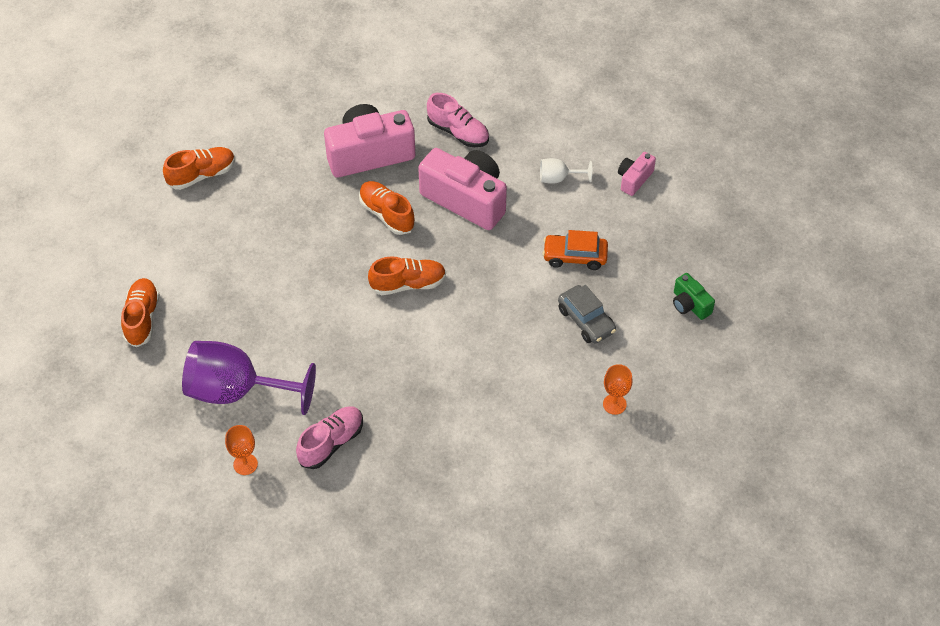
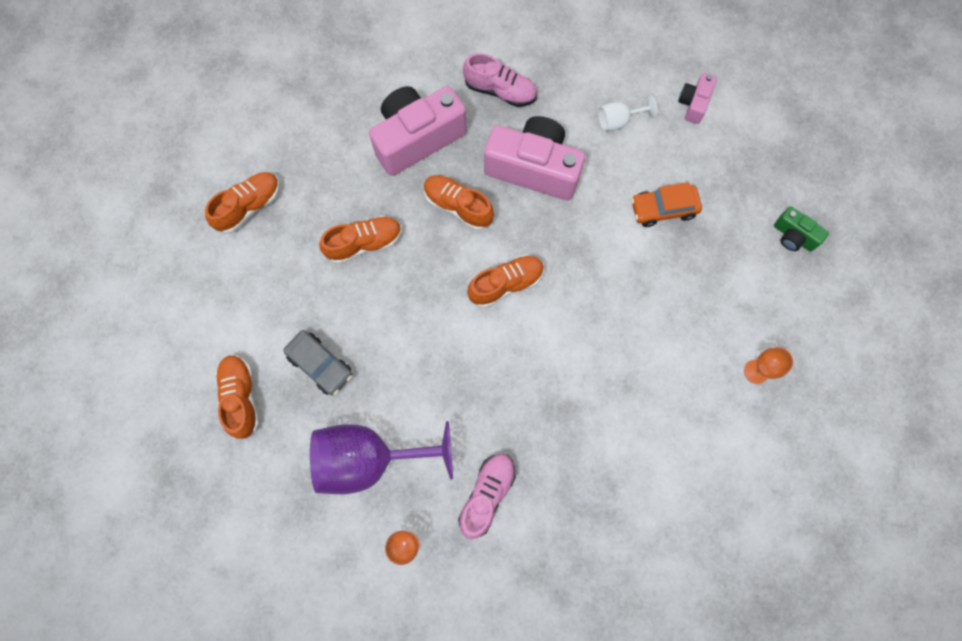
camera: 15 degrees left, 20 degrees up
(293, 225) = (364, 243): none -> orange shoe
(586, 320) = (698, 281): grey car -> grey car (320, 365)

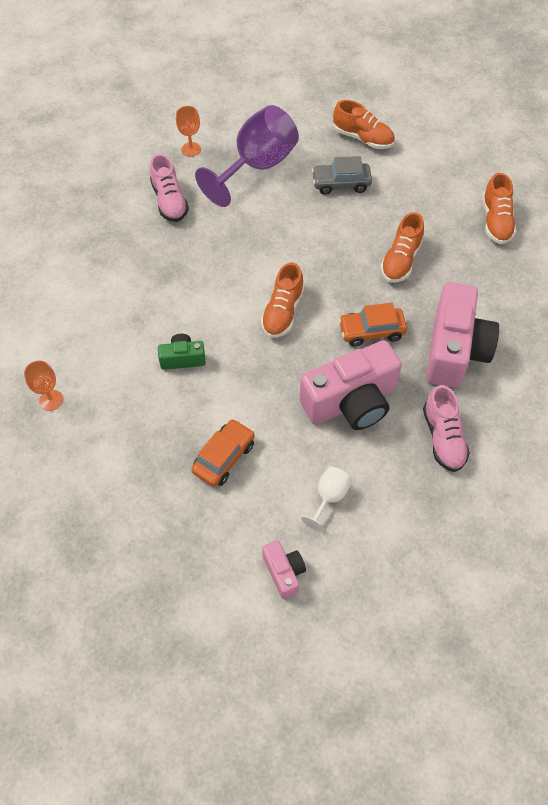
camera: 135 degrees right, 15 degrees down
(458, 206) = (371, 331): orange shoe -> orange car
(500, 91) = (443, 438): pink shoe -> pink shoe turned 75 degrees counterclockwise
(793, 236) = (99, 527): green camera -> green camera (182, 358)

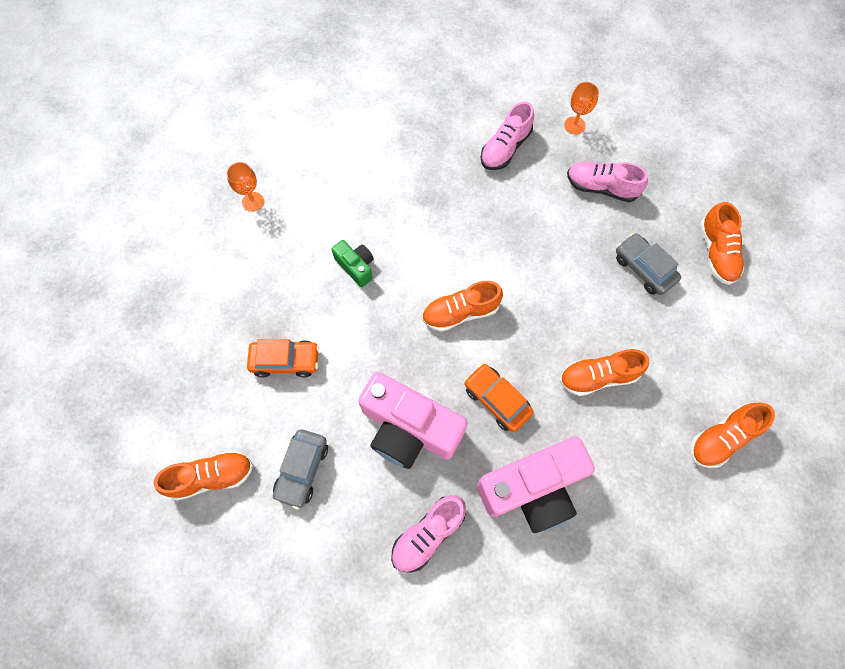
camera: 55 degrees right, 10 degrees up
(256, 167) = (601, 187): purple goblet -> pink shoe
(284, 572) = (211, 476): pink camera -> orange shoe
(329, 497) = (302, 469): white goblet -> grey car

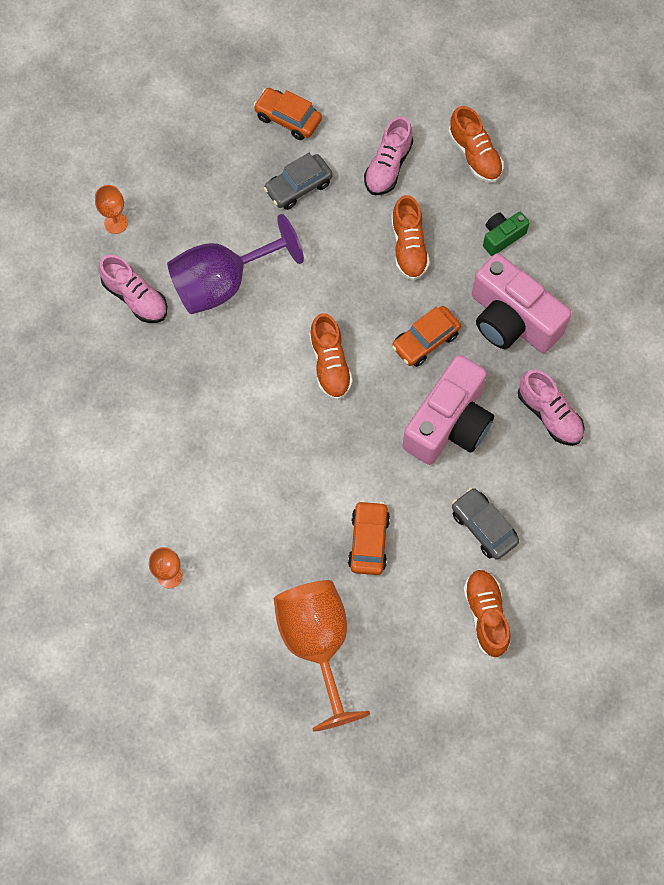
camera: 85 degrees left, 0 degrees up
(189, 324) = (317, 644): none -> orange goblet
(302, 469) = (483, 527): grey car -> grey car turned 150 degrees counterclockwise
(356, 267) = (266, 465): green camera -> green camera (502, 237)
(530, 214) = (223, 283): none -> purple goblet
(532, 488) = (512, 320): pink camera -> pink camera turned 150 degrees clockwise
(601, 187) = (199, 210): pink shoe -> pink shoe (388, 167)
(716, 252) = (288, 119): orange shoe -> orange car

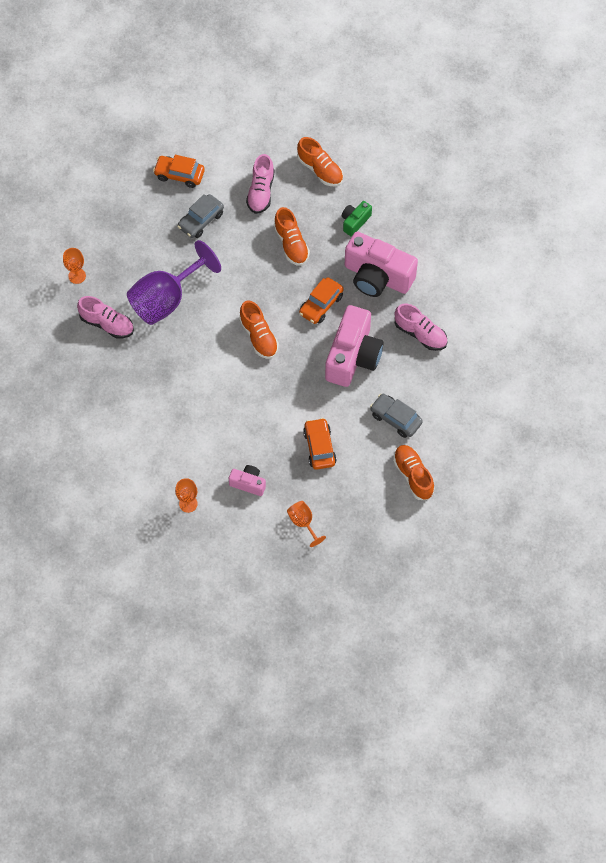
camera: 15 degrees left, 5 degrees down
(258, 568) = (248, 483): none -> pink camera
(317, 644) = (303, 523): orange goblet -> orange goblet, size x0.45

